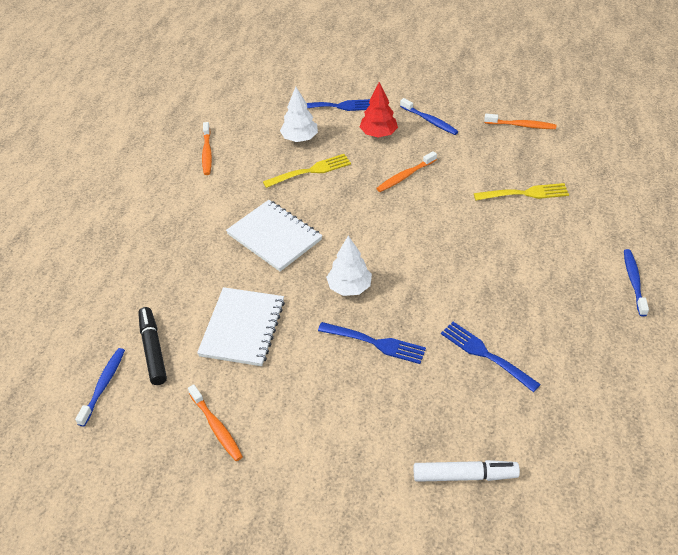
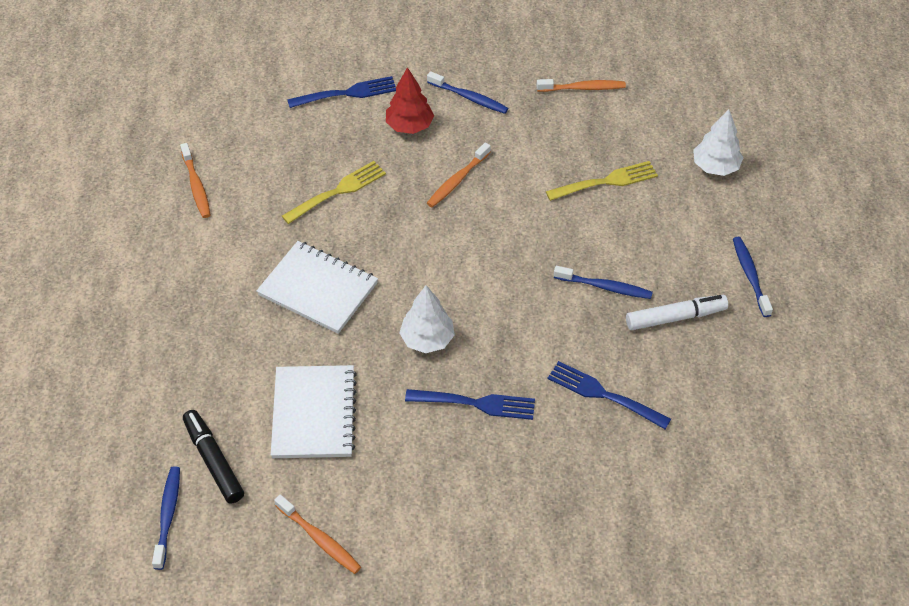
camera: 15 degrees left, 5 degrees up
(300, 138) = (311, 147): white tree -> white tree (715, 167)
(464, 475) = (610, 538): white marker -> white marker (675, 317)
(506, 271) = (604, 287): none -> blue toothbrush

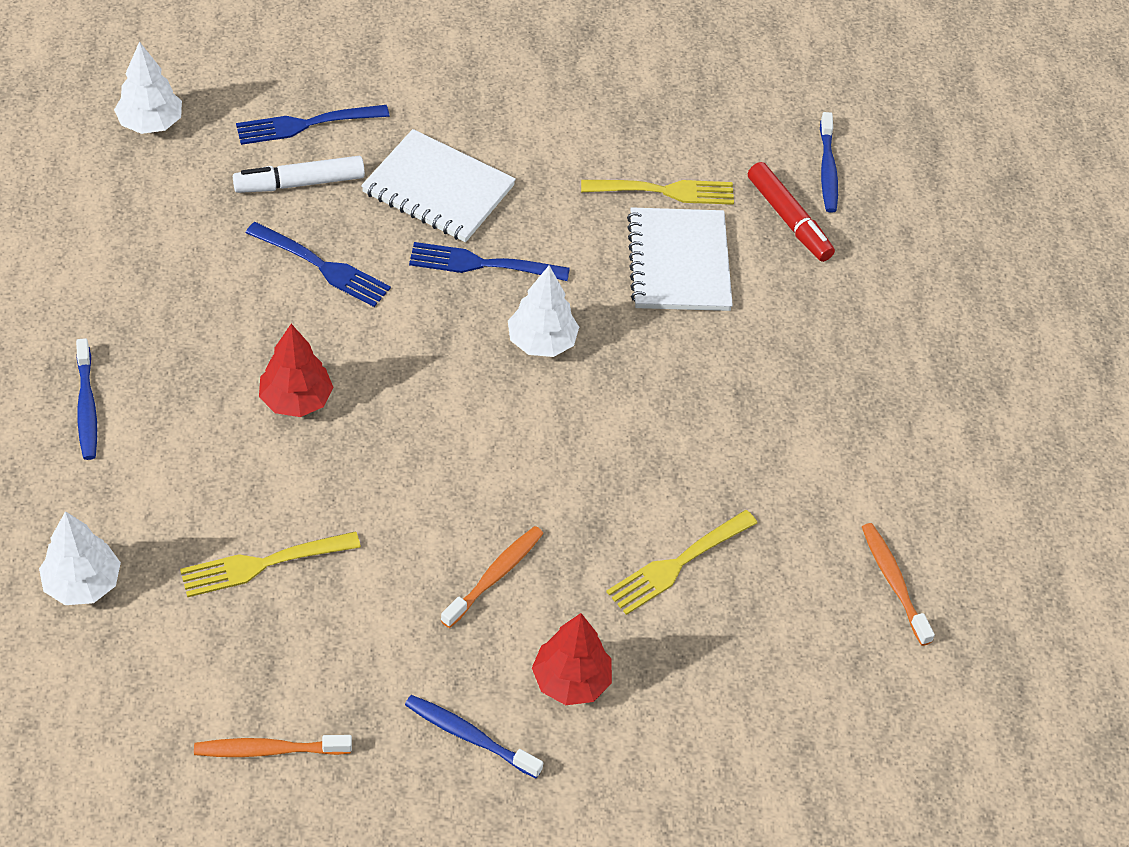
camera: 175 degrees right, 0 degrees up
(214, 461) = (788, 219): black marker -> red marker
(318, 289) = (691, 415): white notebook -> white notebook (438, 189)
(319, 483) = (664, 191): none -> yellow fork
(319, 539) = (659, 141): orange toothbrush -> none
(347, 93) = (679, 753): blue fork -> blue fork (306, 124)
(604, 287) = (296, 400): blue toothbrush -> red tree
(675, 317) = (208, 355): white marker -> white marker (300, 183)
(780, 528) = (150, 123): none -> white tree

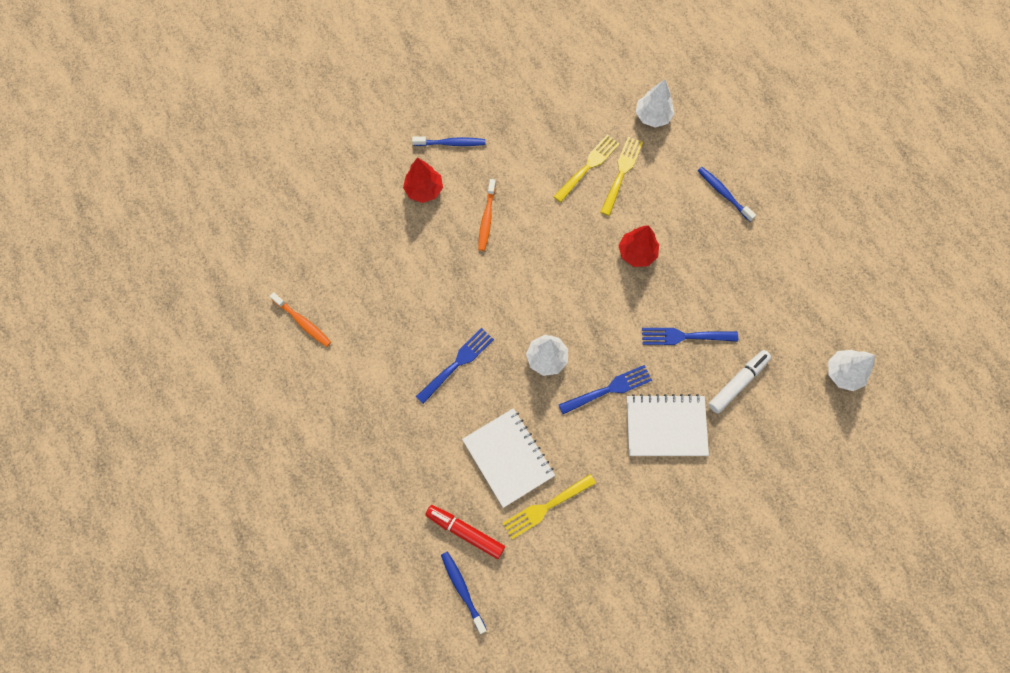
camera: 155 degrees right, 20 degrees up
(269, 750) = (525, 94): orange toothbrush -> none
(306, 124) = (767, 426): blue fork -> blue fork (457, 363)
(677, 564) = (409, 272): yellow fork -> yellow fork (621, 173)

